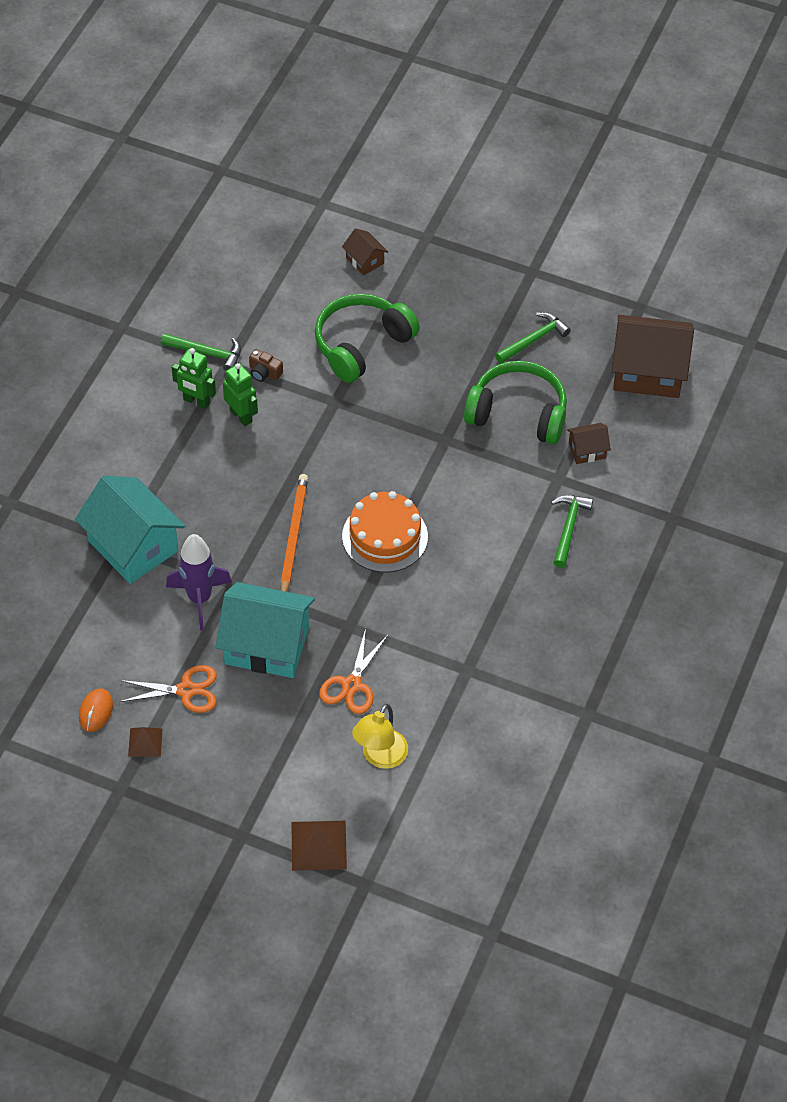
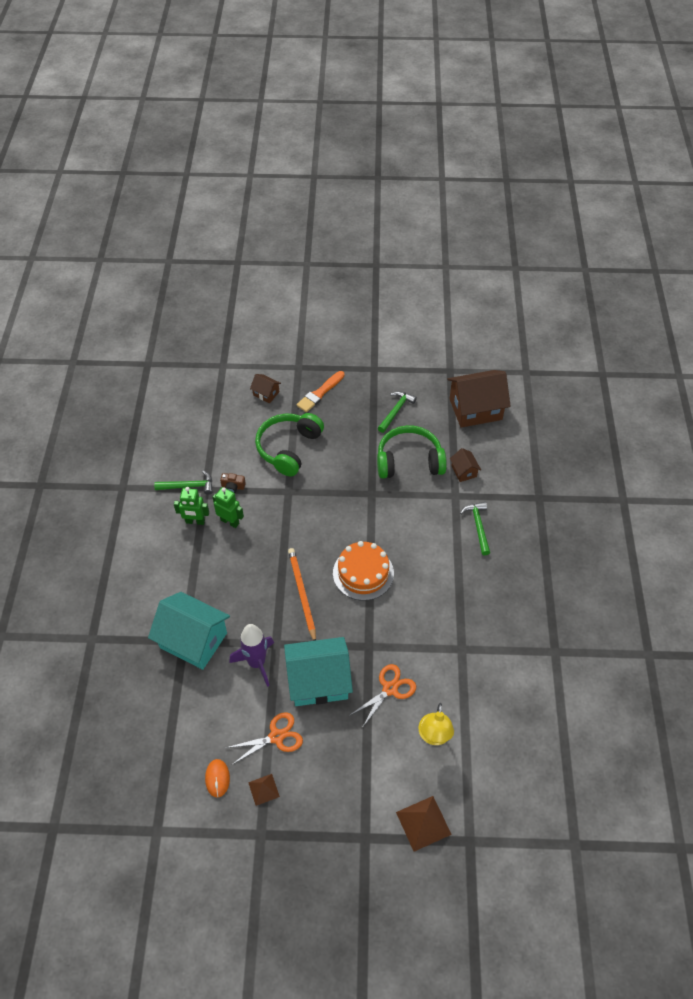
camera: 20 degrees left, 0 degrees up
(351, 685) = (390, 689): orange scissors -> orange scissors turned 135 degrees counterclockwise
(439, 282) = (320, 393): none -> orange brush
(587, 450) = (464, 471): brown house -> brown house turned 75 degrees counterclockwise

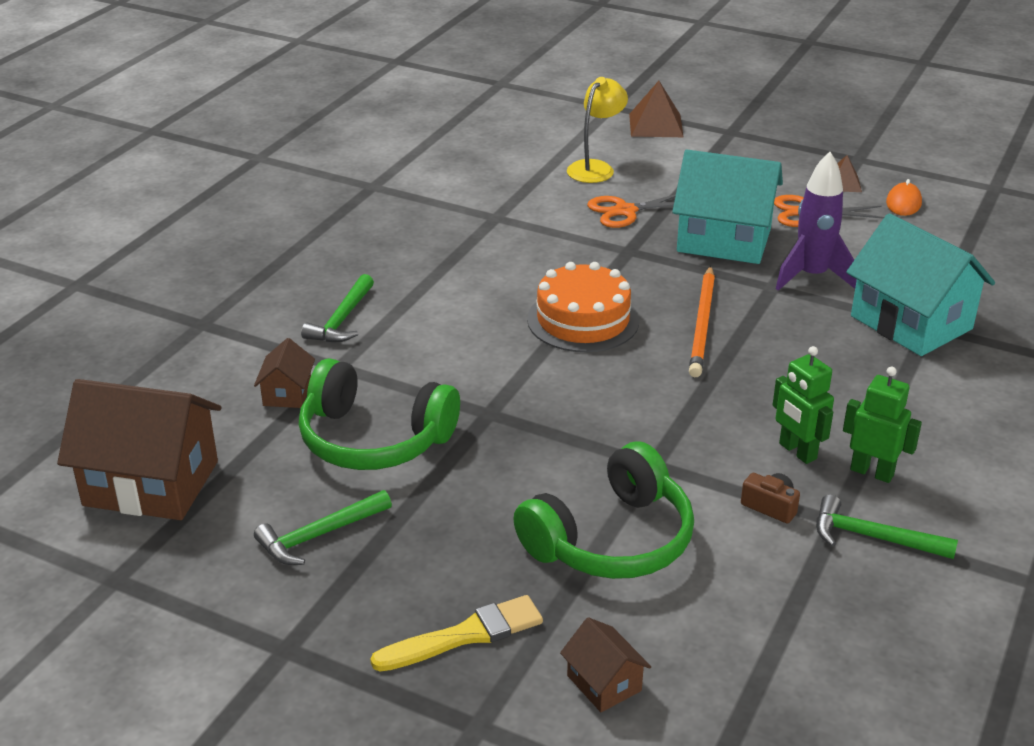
camera: 155 degrees left, 20 degrees down
(320, 393) = (465, 635): orange brush -> yellow brush

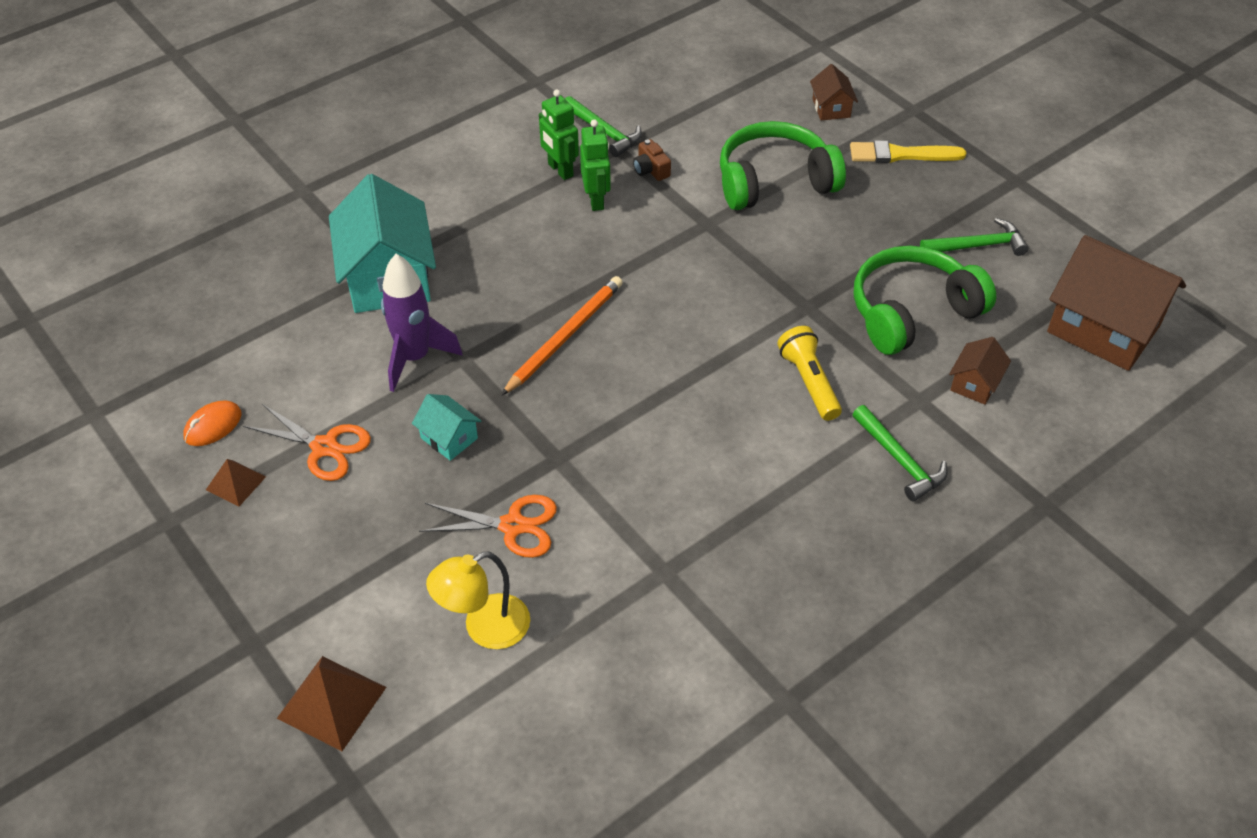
camera: 155 degrees left, 15 degrees up
(342, 320) = (900, 460): green hammer -> green hammer turned 105 degrees clockwise
(374, 439) = (912, 312): green headphones -> green headphones turned 75 degrees counterclockwise
(451, 352) = (809, 382): none -> yellow flashlight
(583, 320) = (668, 379): orange cake -> none
(724, 240) = (449, 438): turquoise house -> turquoise house, size x0.46

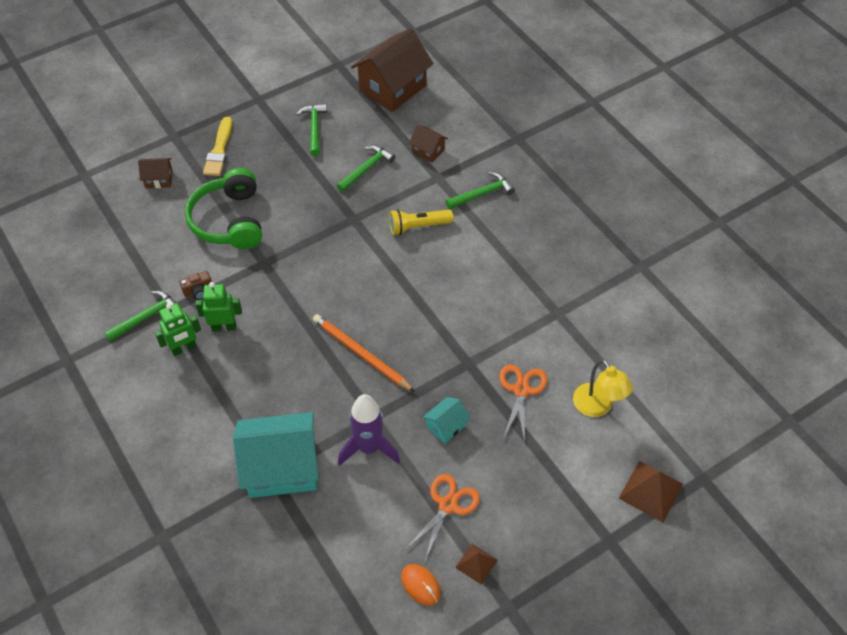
camera: 85 degrees left, 5 degrees up
(912, 312) = (366, 169): green headphones -> green hammer

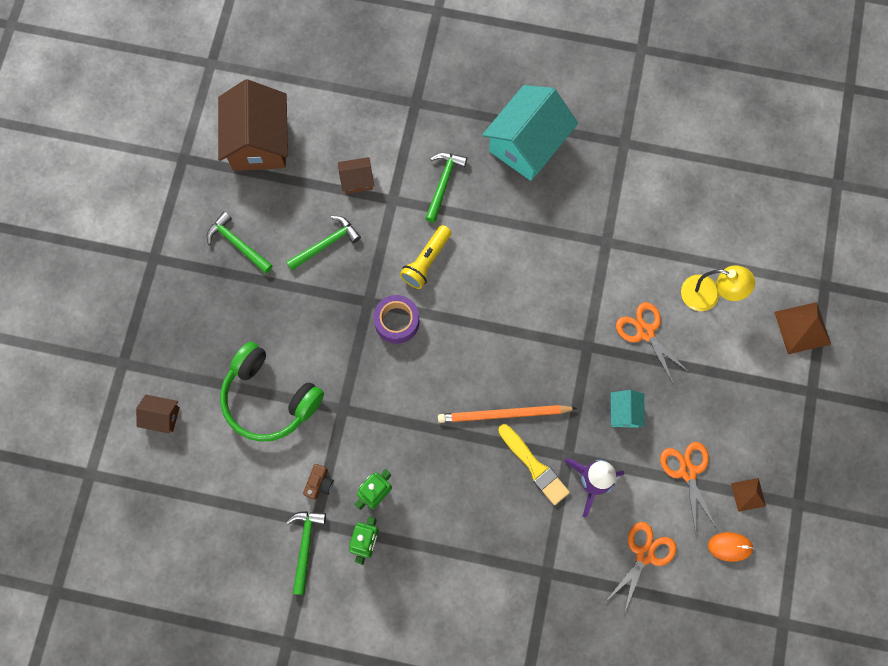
camera: 45 degrees left, 20 degrees up
(159, 179) = (162, 416): brown house -> brown house turned 60 degrees clockwise
(219, 150) = (180, 340): yellow brush -> yellow brush (534, 466)
(281, 467) = (547, 559): turquoise house -> turquoise house (527, 144)
(352, 529) = (645, 554): none -> orange scissors
(357, 244) = (397, 321): none -> purple tape
(366, 169) = (326, 244): green hammer -> green hammer turned 60 degrees clockwise

